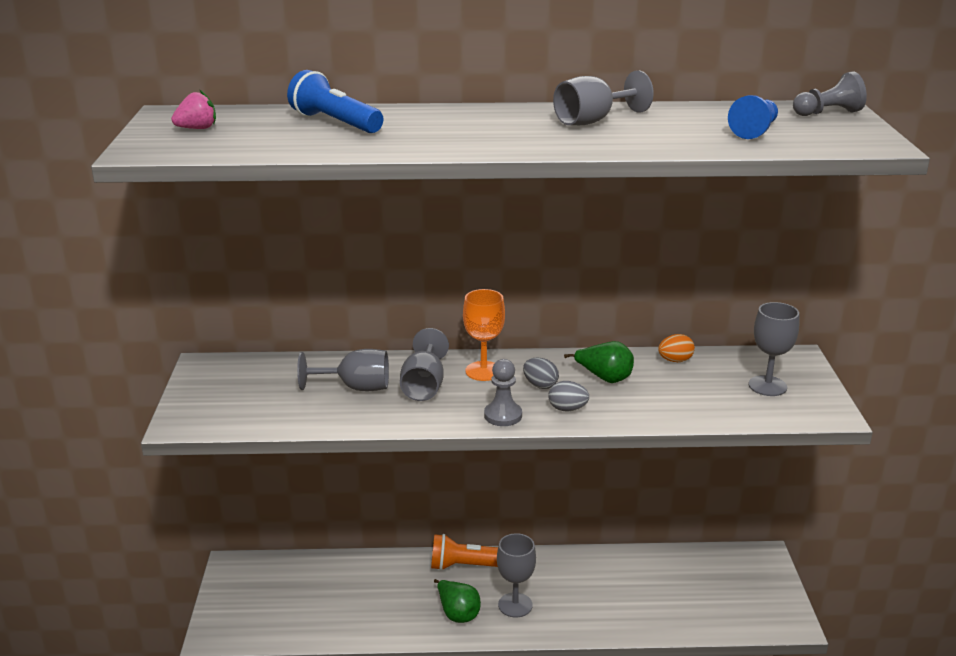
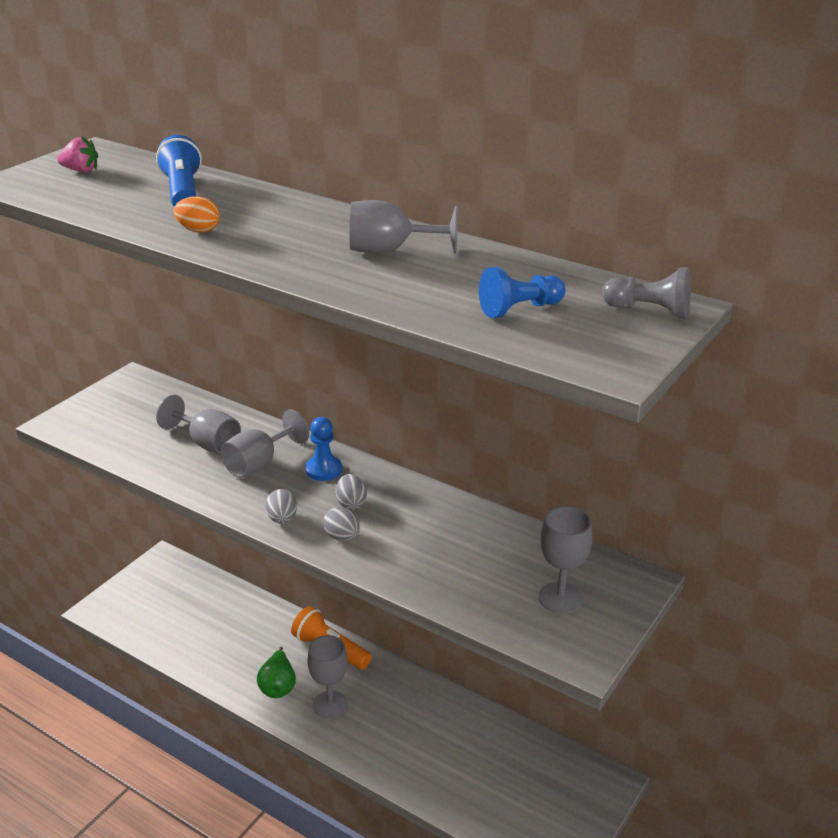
camera: 35 degrees right, 5 degrees up
(483, 371) = (323, 470): orange goblet -> blue pawn
(503, 415) = (282, 519): grey pawn -> grey egg
(604, 378) = (416, 521): green pear -> none
(675, 360) = (507, 531): orange egg -> orange egg (199, 230)

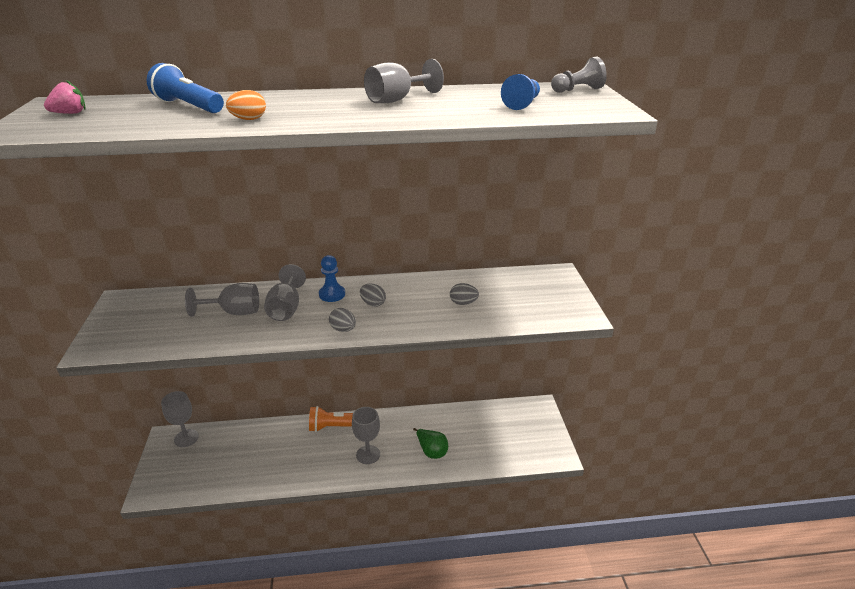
camera: 40 degrees left, 0 degrees up
(278, 687) = (327, 464): green pear -> green pear (431, 451)
(342, 537) = (392, 322): grey egg -> grey egg (463, 303)
(560, 598) = (538, 296): grey goblet -> grey goblet (186, 438)

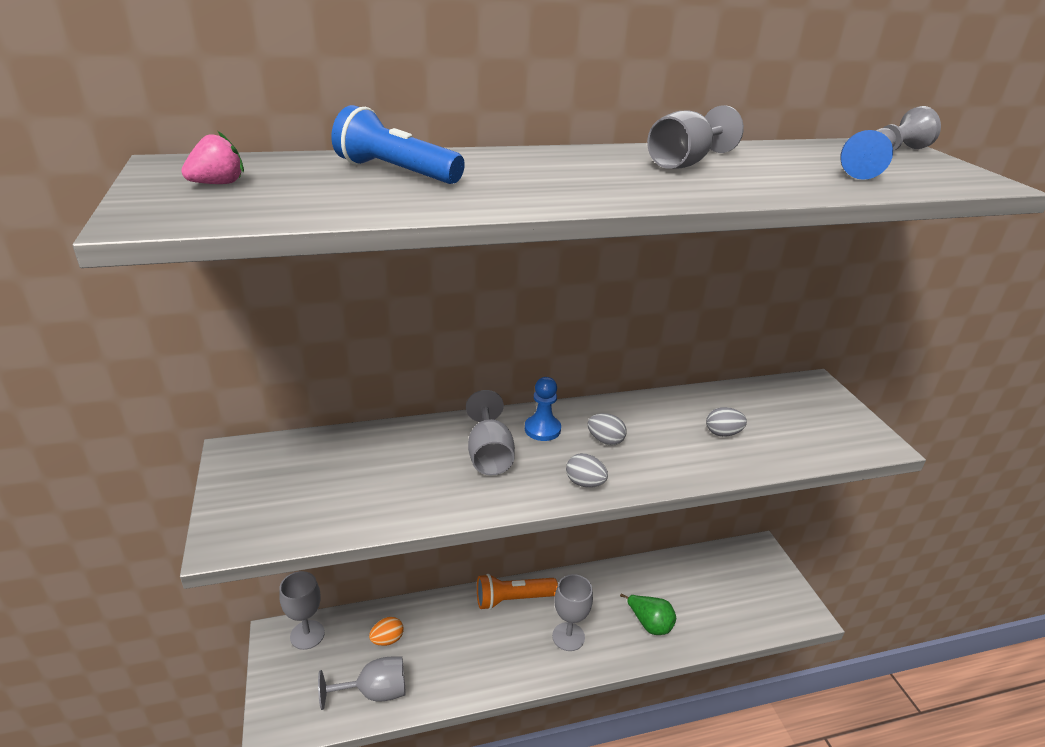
camera: 10 degrees left, 0 degrees up
(234, 312) = (417, 465): grey goblet -> grey goblet (374, 692)
(248, 119) = (511, 194): orange egg -> orange egg (387, 640)

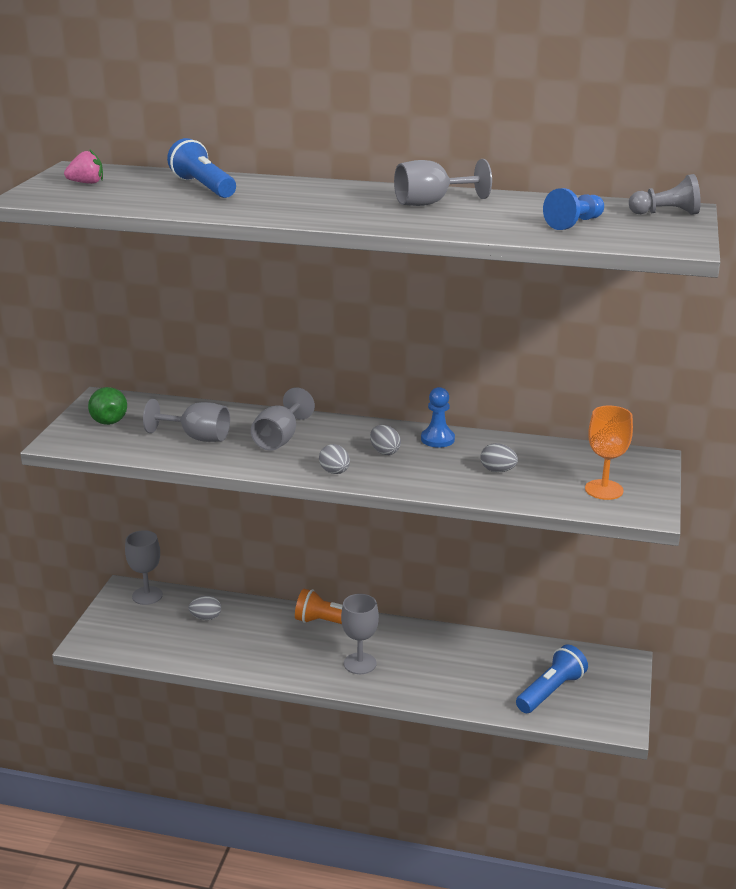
camera: 30 degrees right, 5 degrees down
(374, 692) = (172, 646): grey goblet -> grey goblet (197, 437)
(387, 640) = (206, 618): orange egg -> grey egg
(542, 429) = (340, 433): blue pawn -> blue pawn (437, 439)
(649, 624) = (445, 679): green pear -> green pear (108, 419)
(735, 601) = (551, 691): none -> blue flashlight
(823, 429) = (604, 490): none -> orange goblet

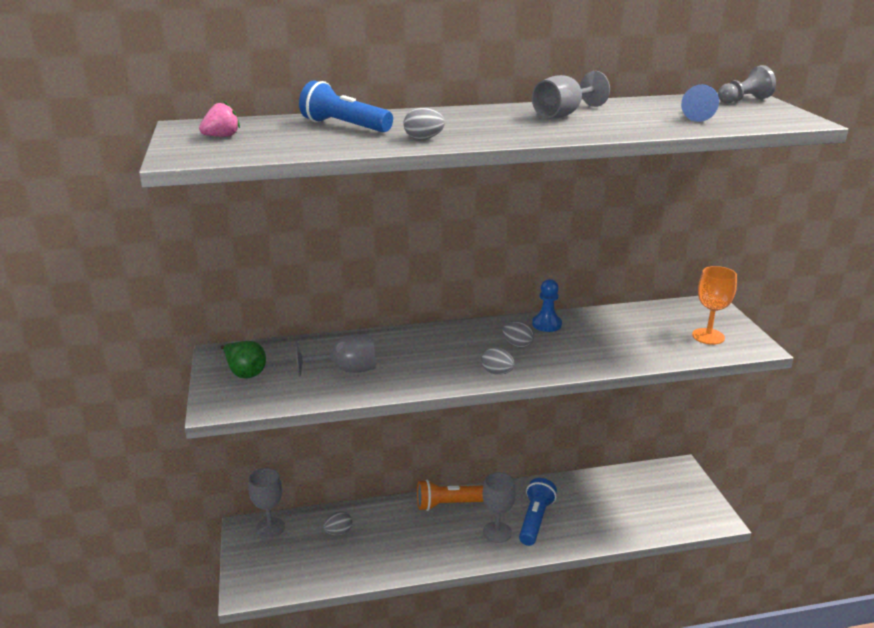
camera: 25 degrees left, 0 degrees up
(279, 439) = (420, 354): grey goblet -> none
(498, 470) = (619, 339): grey egg -> grey egg (423, 139)
(551, 691) = (652, 508): blue flashlight -> blue flashlight (535, 520)

